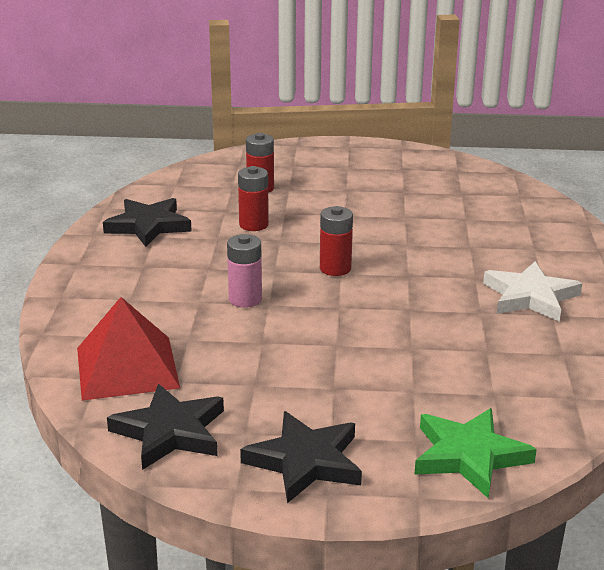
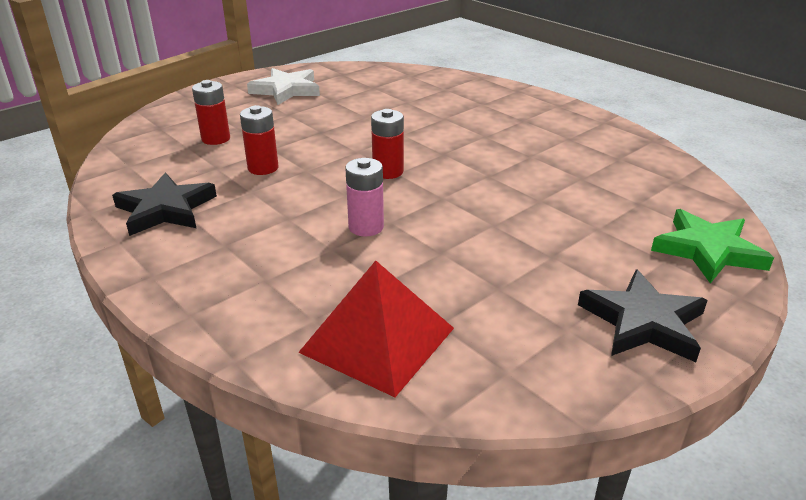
camera: 45 degrees left, 5 degrees up
(170, 432) = (517, 370): black star -> none
(530, 296) = (538, 133): white star -> white star (286, 90)

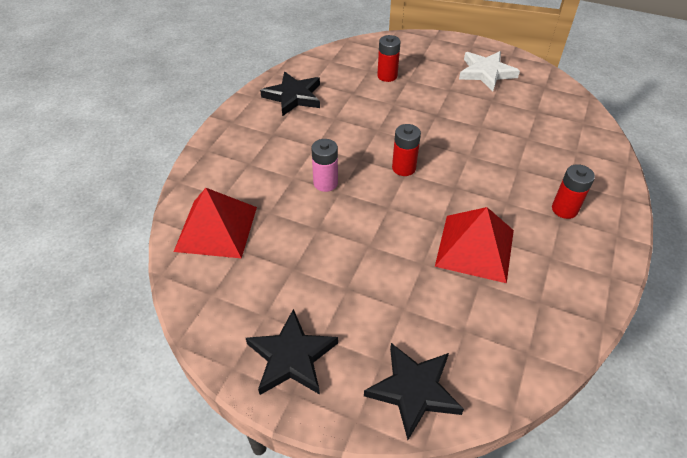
camera: 65 degrees right, 15 degrees up
(263, 168) = (365, 111): red battery -> red battery (564, 209)
(536, 167) = (475, 248): none -> red pyramid
(708, 250) = (413, 390): green star -> black star

